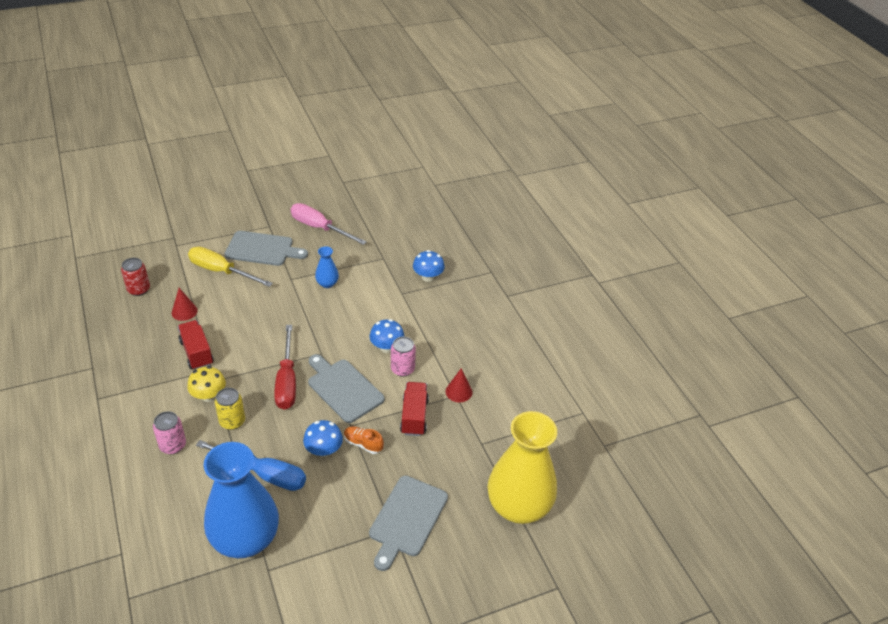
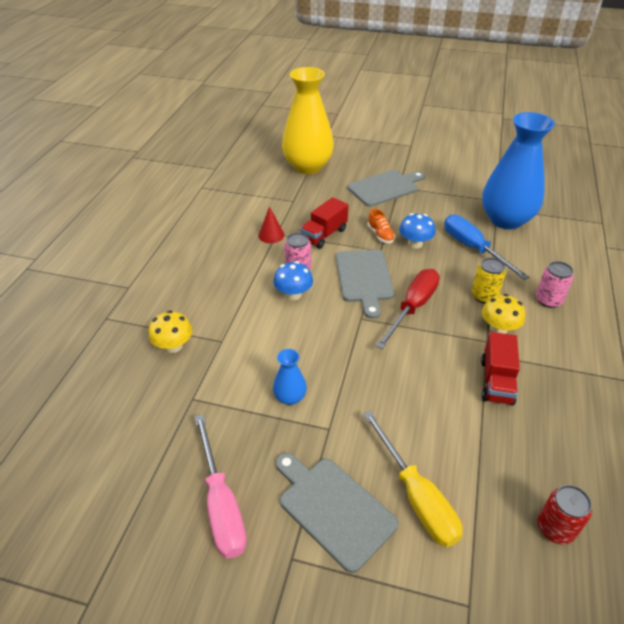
camera: 140 degrees left, 0 degrees up
(184, 311) = (495, 449): red cone -> none
(428, 277) = (174, 346): blue mushroom -> yellow mushroom

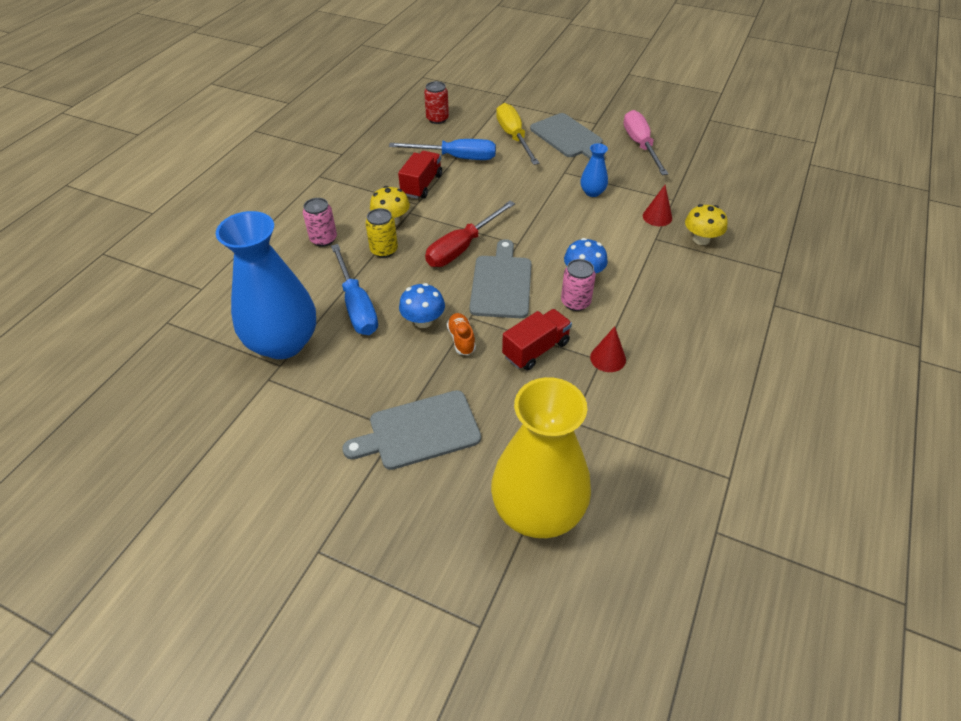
camera: 170 degrees left, 5 degrees up
(216, 369) = (657, 217): none -> red cone
(480, 437) = (456, 158): none -> blue screwdriver

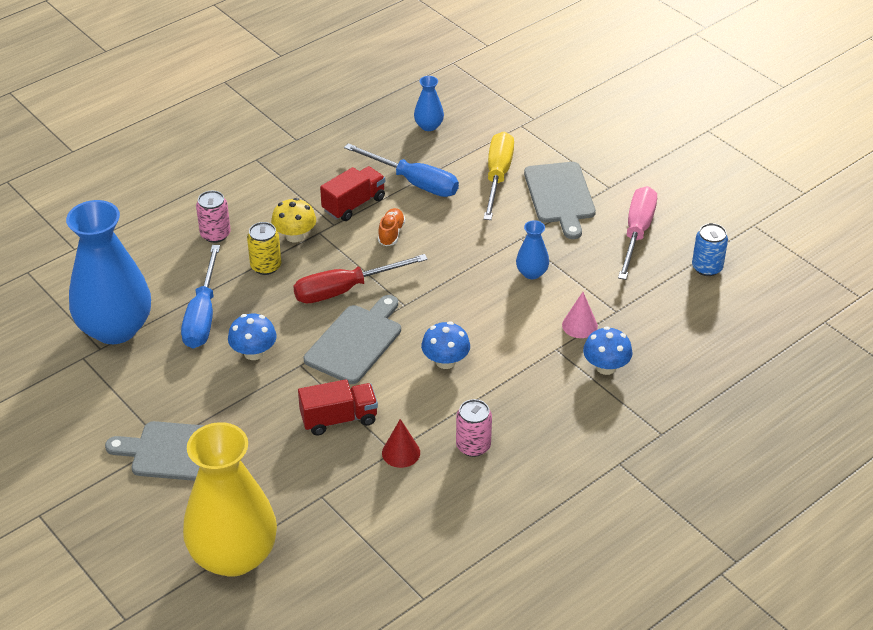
camera: 25 degrees right, 5 degrees down
(437, 119) = (429, 126): red can -> blue vase
(461, 339) = (276, 384): orange shoe -> orange shoe (391, 233)
(575, 302) = (414, 387): pink can -> pink can (473, 446)
(657, 217) = (579, 325): red cone -> pink cone
(701, 239) = (606, 367): yellow mushroom -> blue mushroom
(705, 153) = (707, 267): none -> blue can

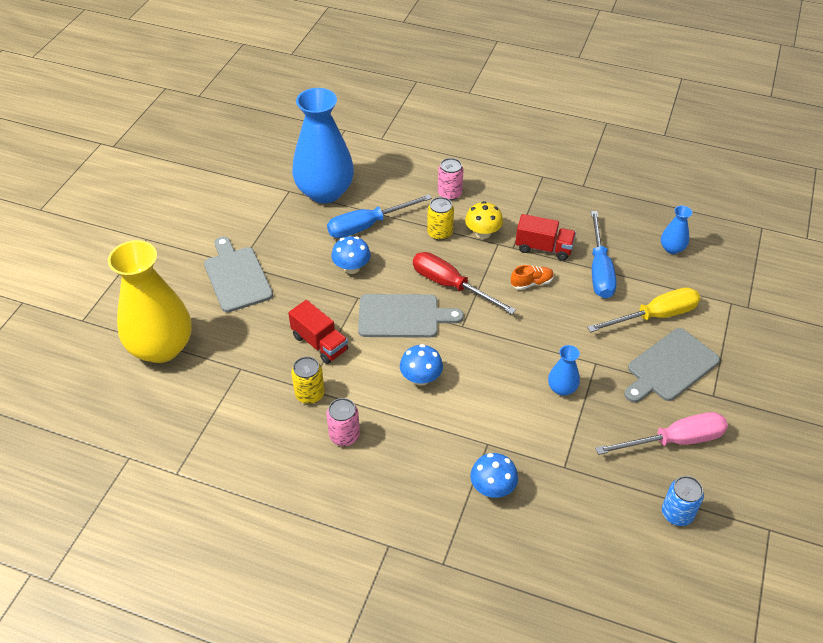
camera: 60 degrees right, 5 degrees up
(401, 452) = (310, 394): red cone -> yellow can
(579, 325) = (527, 448): pink cone -> none

